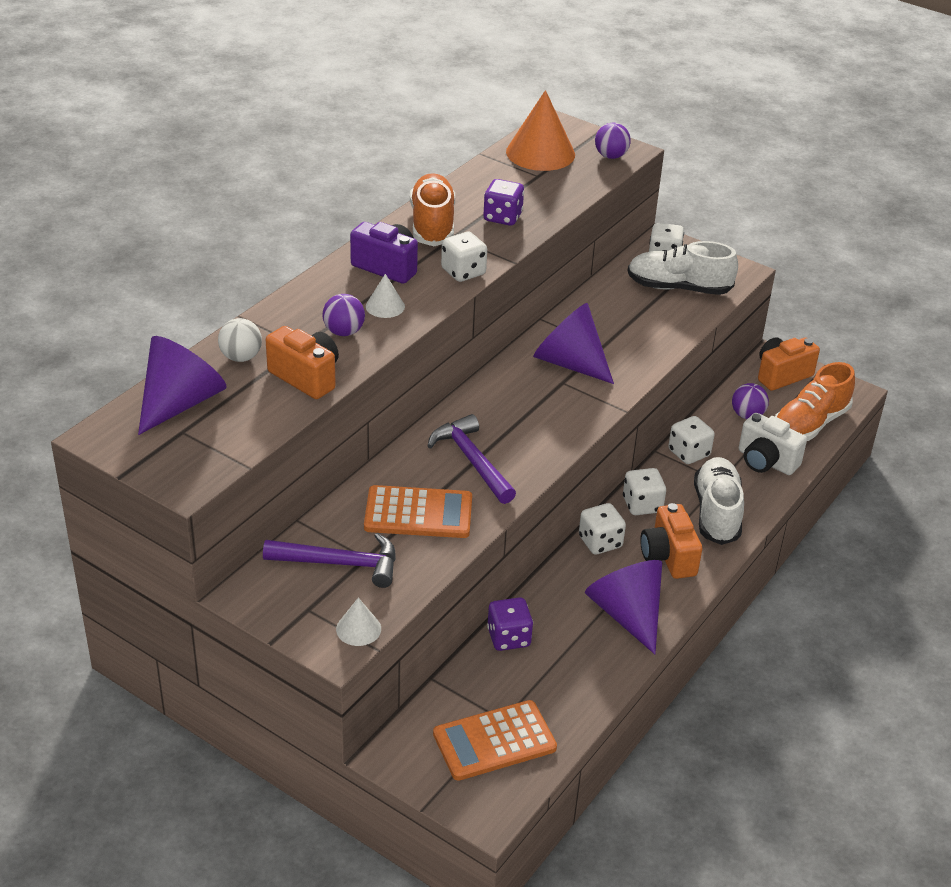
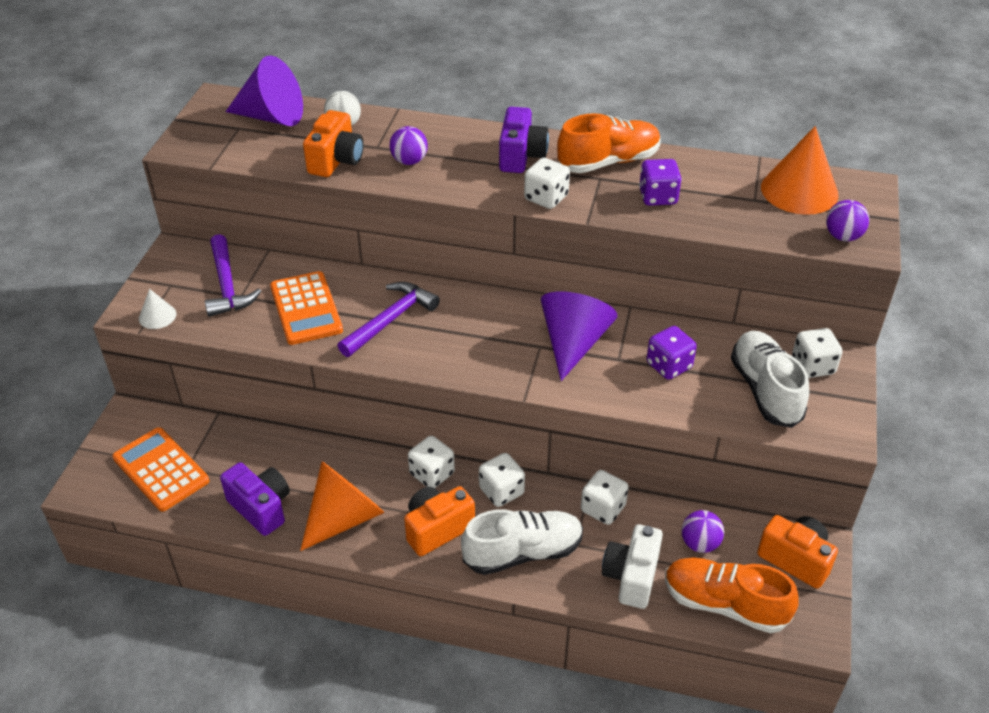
camera: 70 degrees right, 5 degrees up
(385, 306) = (461, 171): white cone -> none
(508, 637) = (281, 445): purple dice -> purple dice (669, 366)
(587, 671) = (261, 508): none -> purple camera
(627, 614) = (344, 518): purple cone -> orange cone

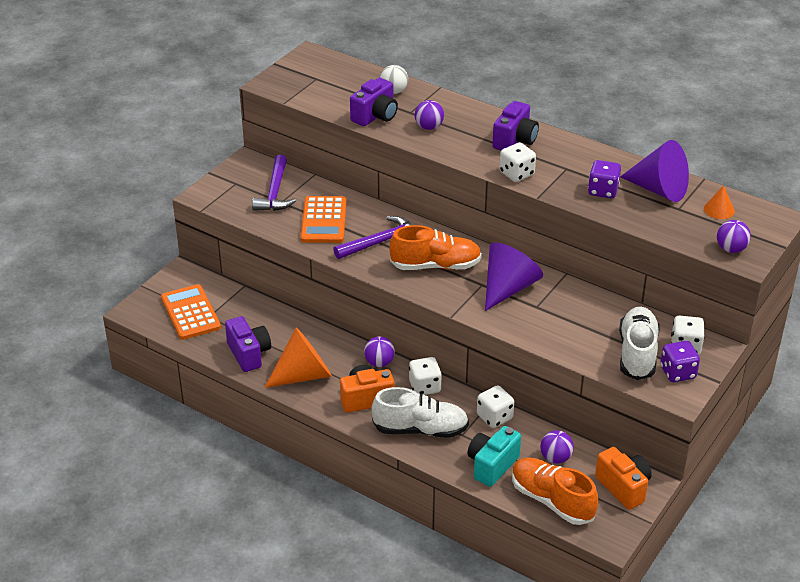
camera: 20 degrees right, 5 degrees down
(157, 316) = (218, 202): white cone -> none
(272, 117) = (344, 75): purple cone -> purple cone (659, 189)
(336, 161) = (375, 116): orange camera -> purple camera
(432, 474) = (379, 363): white dice -> purple ball
(608, 162) = (580, 158): orange shoe -> orange shoe (435, 266)
(631, 577) = (492, 465): white camera -> turquoise camera
(669, 366) = (572, 320): purple dice -> purple dice (677, 373)
(799, 191) = (719, 210): orange cone -> orange cone, size x0.49

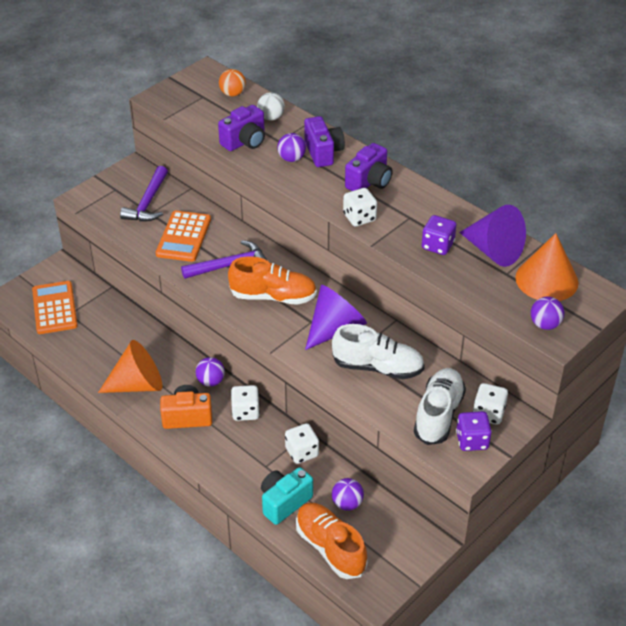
camera: 10 degrees right, 5 degrees up
(249, 354) = (94, 356): purple camera -> purple camera (323, 152)
(346, 73) = (232, 94): none -> orange ball
(420, 429) = (228, 455): white shoe -> white shoe (378, 367)
(623, 487) = (403, 544): orange camera -> none
(719, 210) = (546, 280): orange cone -> orange cone, size x2.05

